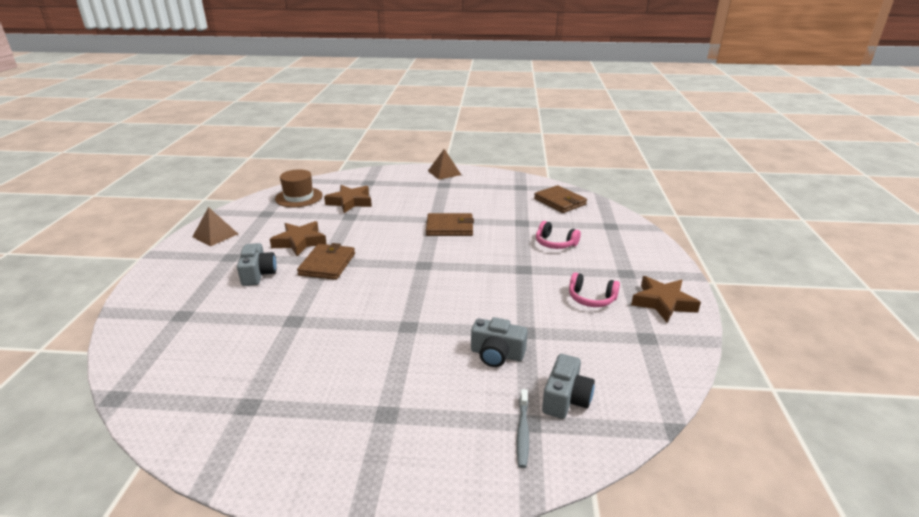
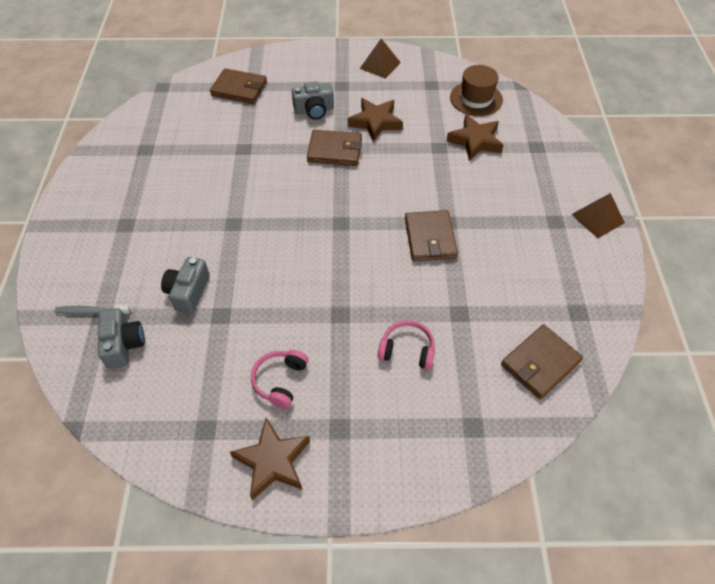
camera: 85 degrees right, 25 degrees up
(179, 325) = (239, 89): none -> brown wallet
(555, 243) = (407, 350): pink headphones -> pink headphones turned 75 degrees clockwise
(566, 399) = (124, 344): grey camera -> grey camera turned 120 degrees counterclockwise

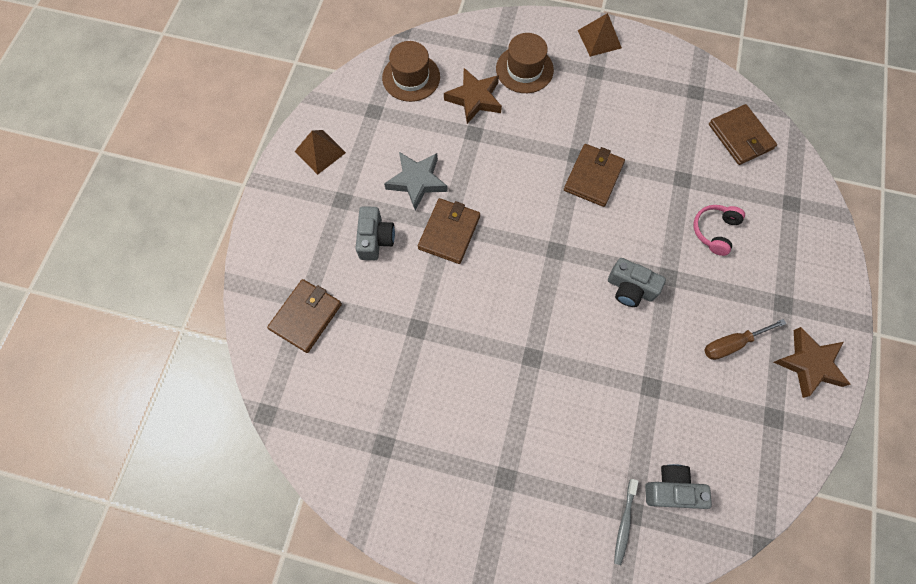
camera: 75 degrees left, 15 degrees up
(188, 292) = (616, 416): grey camera -> grey camera (630, 288)
(280, 381) = (732, 343): pink headphones -> brown screwdriver
(375, 122) = (417, 181): brown star -> grey star
(430, 238) = (593, 176): brown wallet -> brown wallet turned 75 degrees counterclockwise
(526, 168) = (524, 69): none -> brown hat

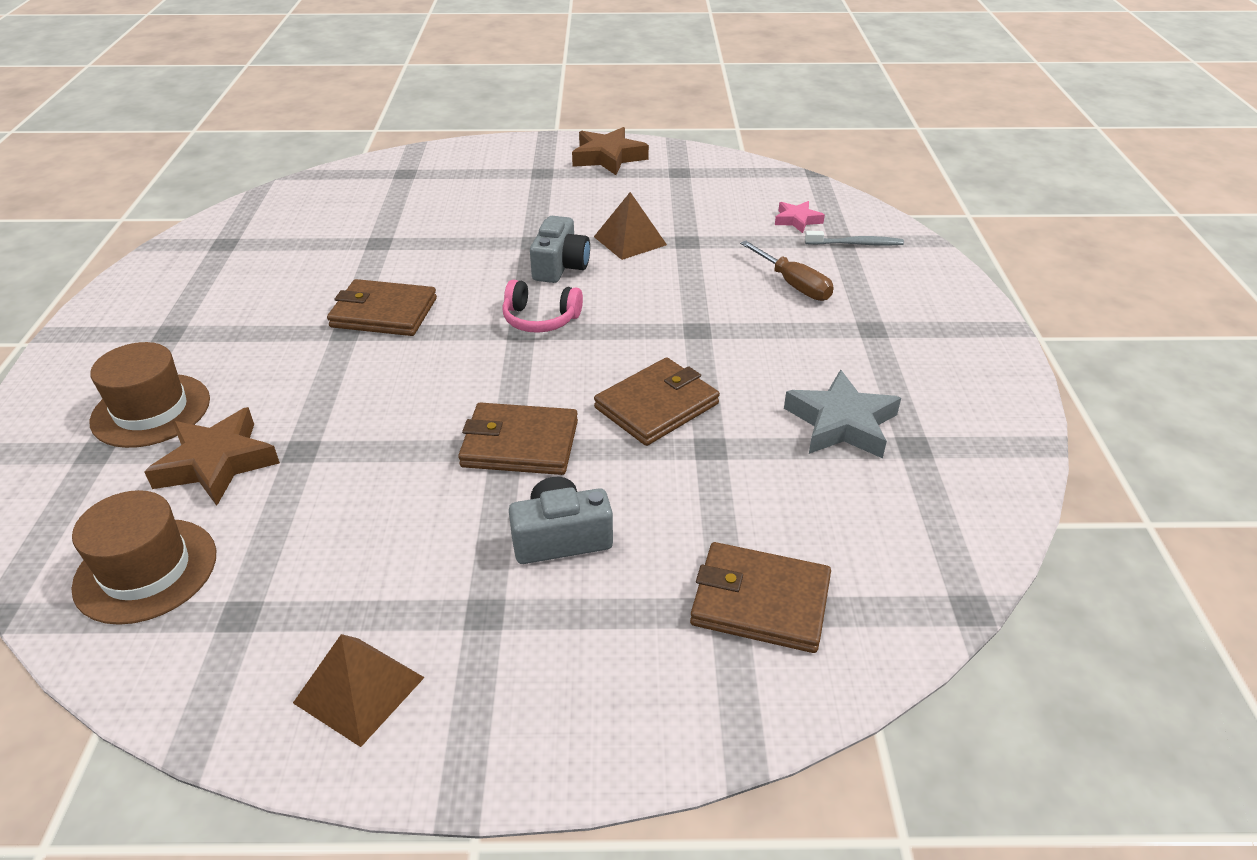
camera: 105 degrees left, 30 degrees down
(417, 181) = (420, 506): grey star -> grey star (841, 423)
(599, 39) = (95, 336): brown pyramid -> brown pyramid (630, 240)
(671, 489) = (797, 220): grey camera -> pink star
(714, 231) = (456, 216): pink headphones -> pink headphones (540, 319)
(732, 343) = (605, 197): brown screwdriver -> brown screwdriver (793, 284)
(740, 137) = (305, 208): brown wallet -> brown wallet (657, 405)

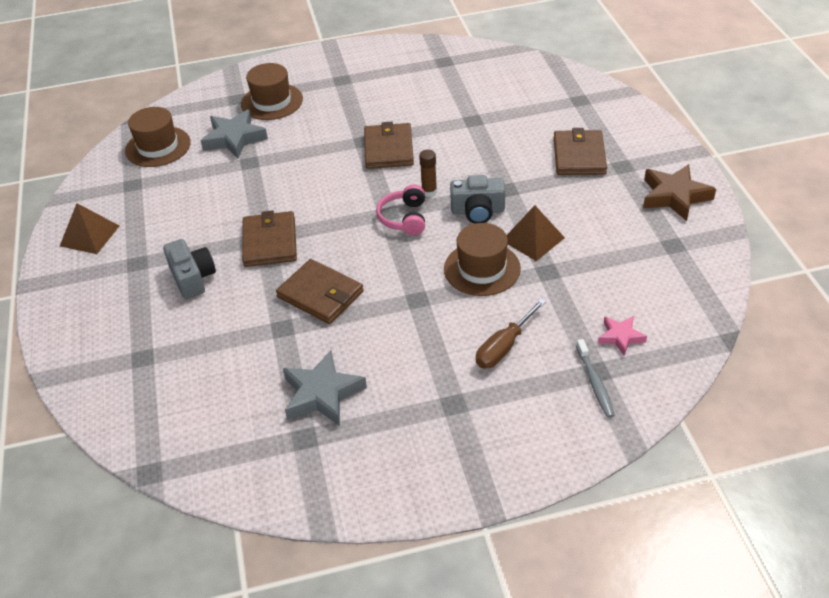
camera: 80 degrees right, 5 degrees up
(217, 463) = (234, 139): brown star -> grey star
(500, 294) = (429, 192): none -> brown glue stick
(663, 279) = (482, 269): none -> brown hat
(760, 601) = (150, 370): brown wallet -> brown wallet (579, 156)

